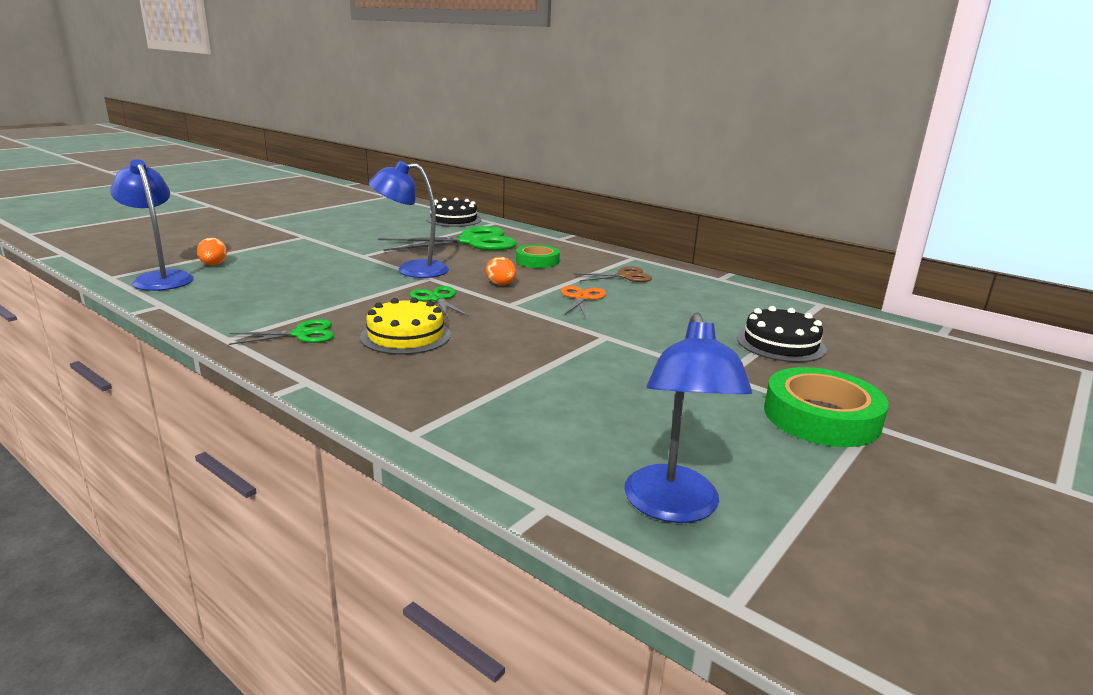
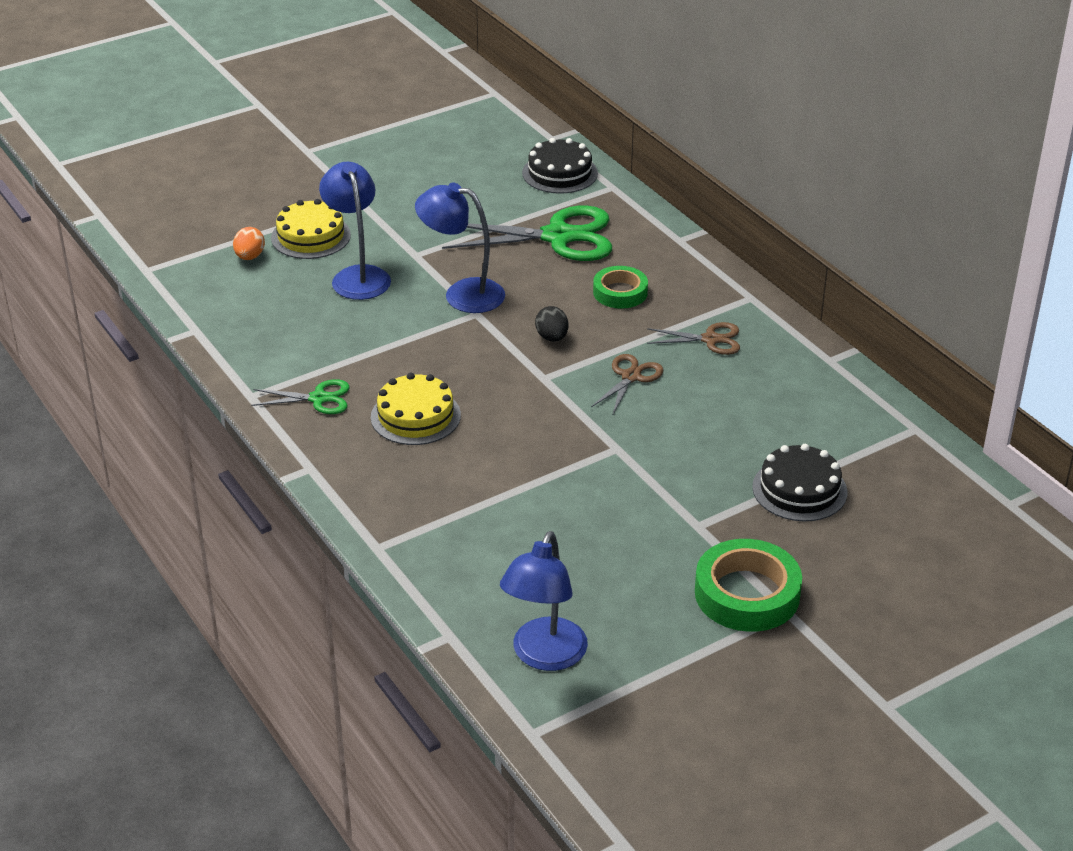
camera: 20 degrees right, 15 degrees up
(160, 278) = (195, 279): blue lamp -> blue lamp (358, 276)
(268, 253) = (311, 236): none -> yellow cake
(437, 299) = (469, 357): green scissors -> none
(501, 284) = (552, 337): orange egg -> black egg
(582, 298) = (631, 377): orange scissors -> brown scissors

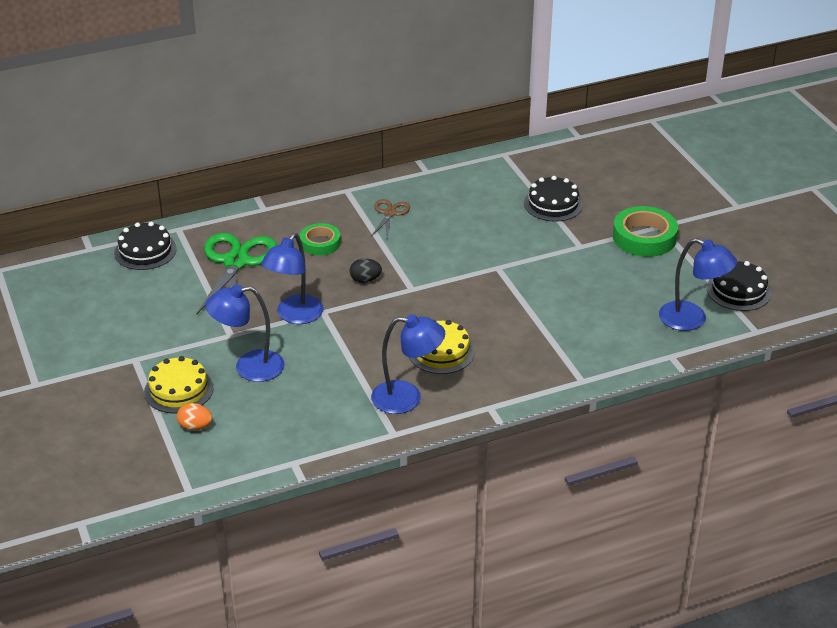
camera: 80 degrees left, 0 degrees up
(318, 398) = (407, 398): green scissors -> blue lamp
(631, 377) = (422, 251): brown scissors -> none
(636, 710) = (738, 290): none -> black cake

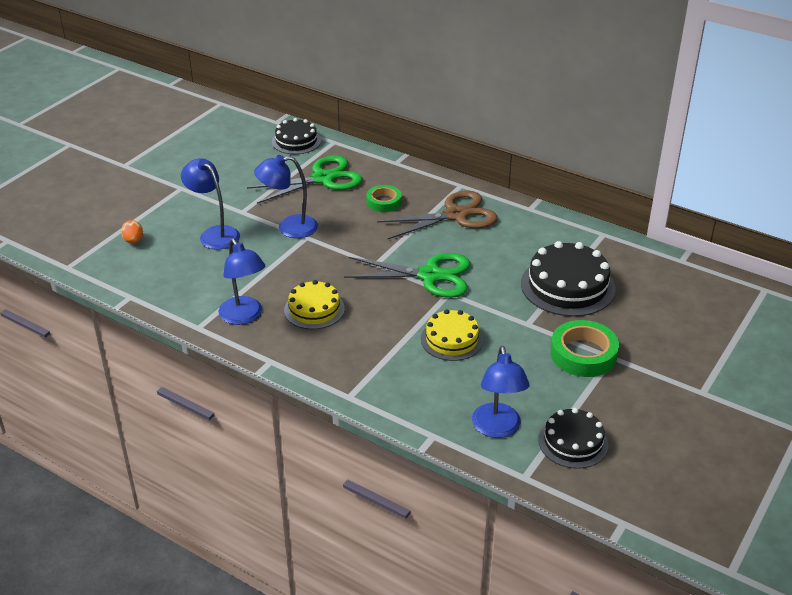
camera: 55 degrees right, 0 degrees up
(178, 390) = (165, 217): yellow cake -> yellow cake (452, 339)
(365, 280) = (363, 239): black egg -> none
(389, 213) = (456, 215): brown scissors -> brown scissors, size x1.97
(463, 266) = (430, 276): none -> green scissors
(553, 204) = (567, 286): black cake -> black cake, size x1.59

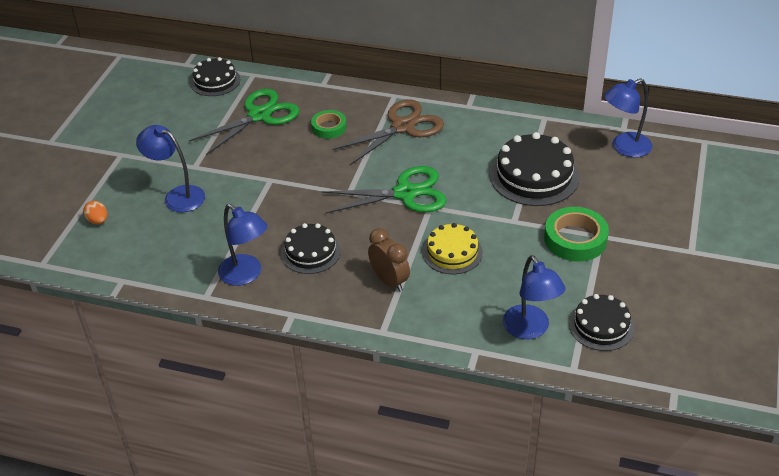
camera: 15 degrees left, 5 degrees up
(289, 228) = (249, 173): blue lamp -> blue lamp (624, 147)
(314, 309) = (310, 252): yellow cake -> black cake
(377, 352) = (389, 281): none -> brown clock

